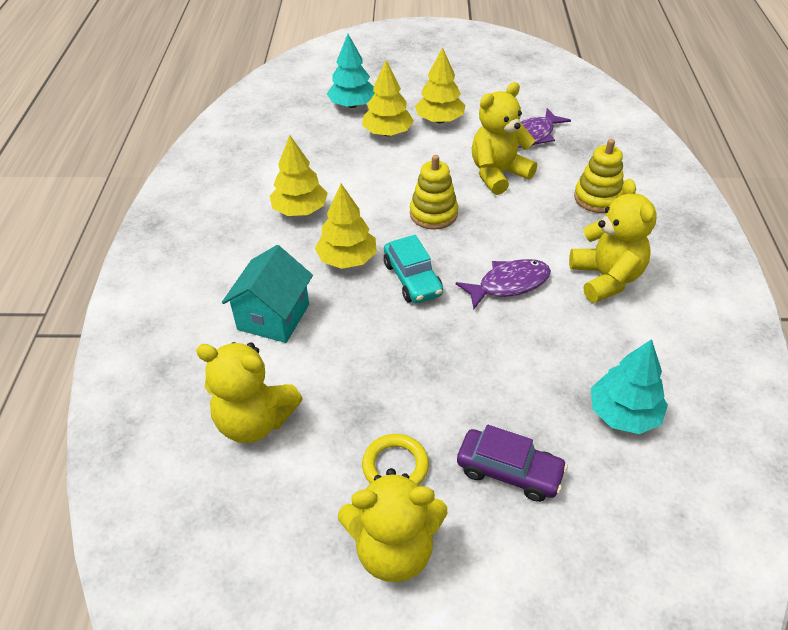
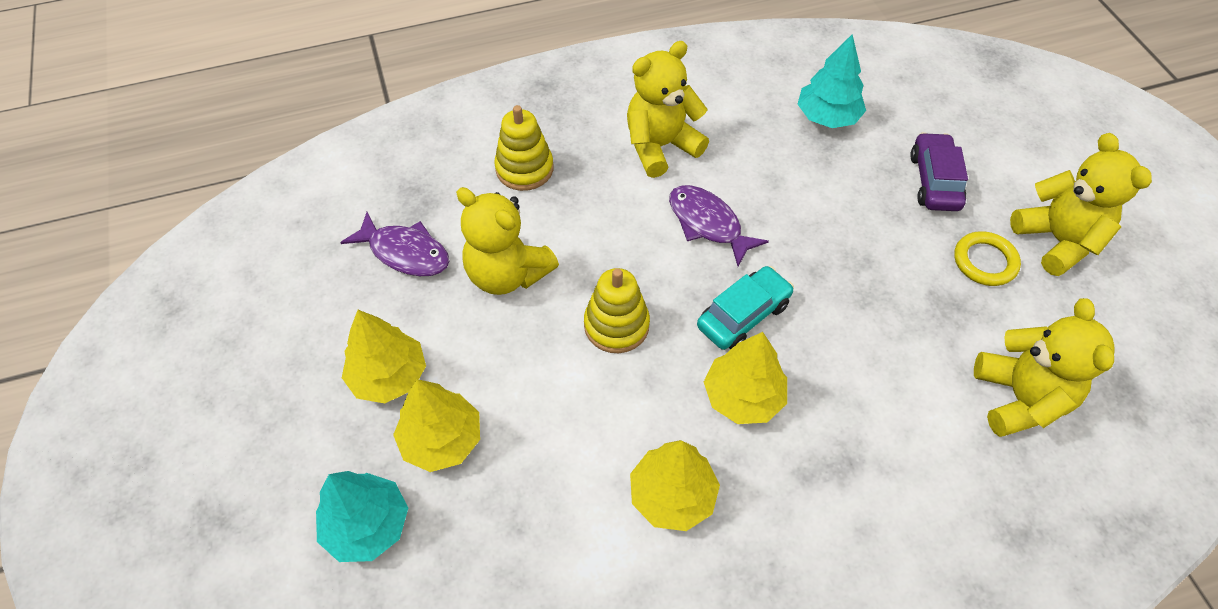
camera: 110 degrees left, 10 degrees up
(273, 317) = (878, 443): turquoise house -> none

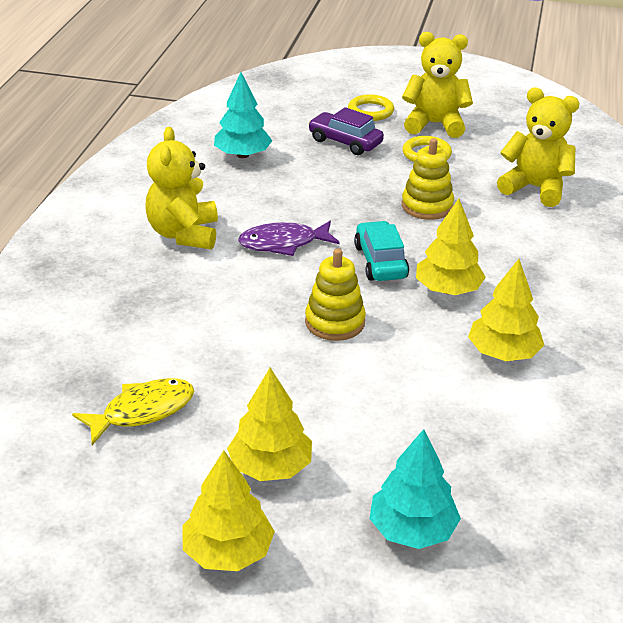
camera: 60 degrees left, 20 degrees down
(405, 252) = (142, 411): purple fish -> yellow fish
(442, 440) = (363, 455): yellow tree -> yellow tree (228, 551)
(507, 274) = (228, 359): yellow teddy bear -> none
(524, 169) = (125, 309): yellow stacking toy -> yellow stacking toy (427, 206)
(1020, 172) = (370, 111): none -> yellow ring

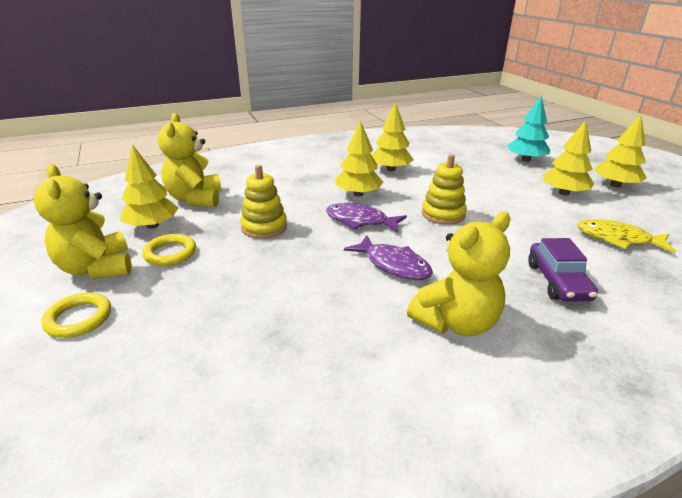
camera: 125 degrees left, 5 degrees down
(242, 155) = (267, 366): turquoise tree -> none
(345, 142) = (176, 306): purple car -> purple car (557, 281)
(380, 262) = (360, 221): turquoise car -> purple fish
(490, 156) = (152, 225): none -> yellow tree

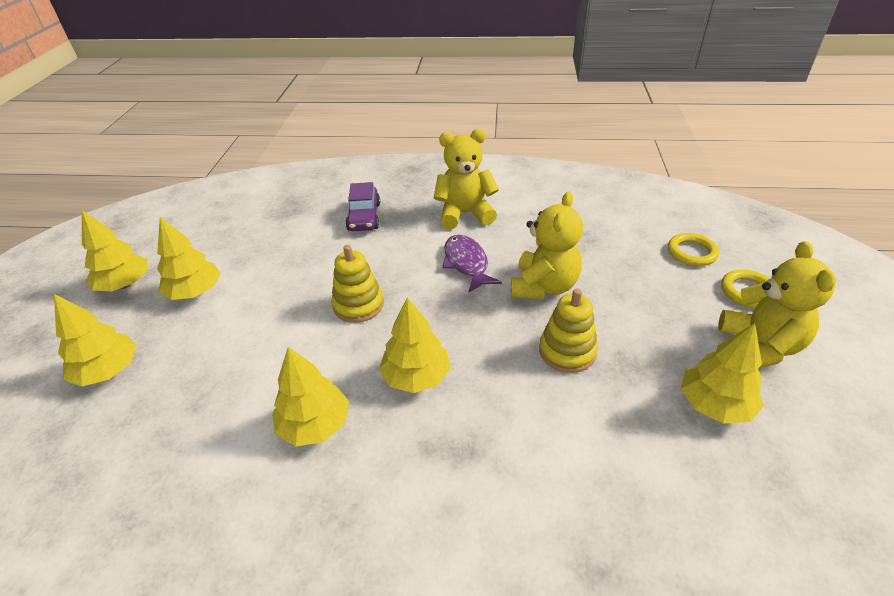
camera: 150 degrees left, 10 degrees up
(170, 253) = (680, 344): yellow ring -> yellow ring (691, 252)
(195, 199) = (658, 455): yellow teddy bear -> yellow teddy bear (543, 286)
(360, 221) = (453, 324): purple fish -> none
(526, 160) = (108, 371): turquoise tree -> yellow tree
(557, 281) = (364, 217): purple car -> purple car turned 150 degrees clockwise
(617, 239) = (261, 231): yellow fish -> none

